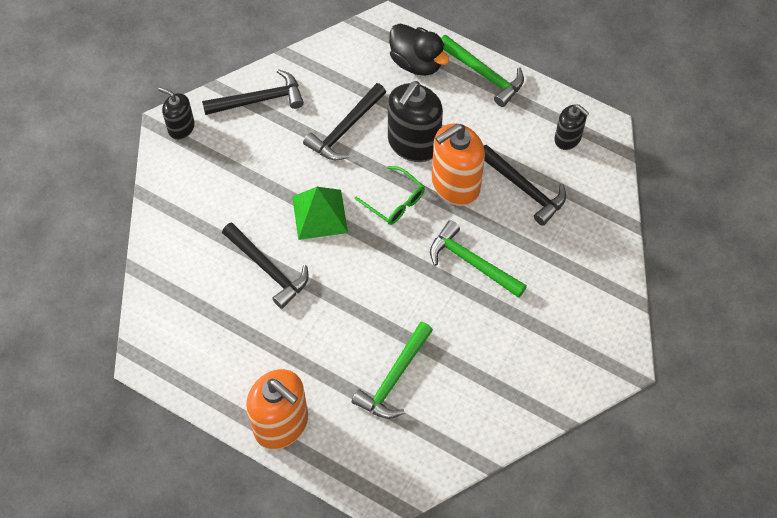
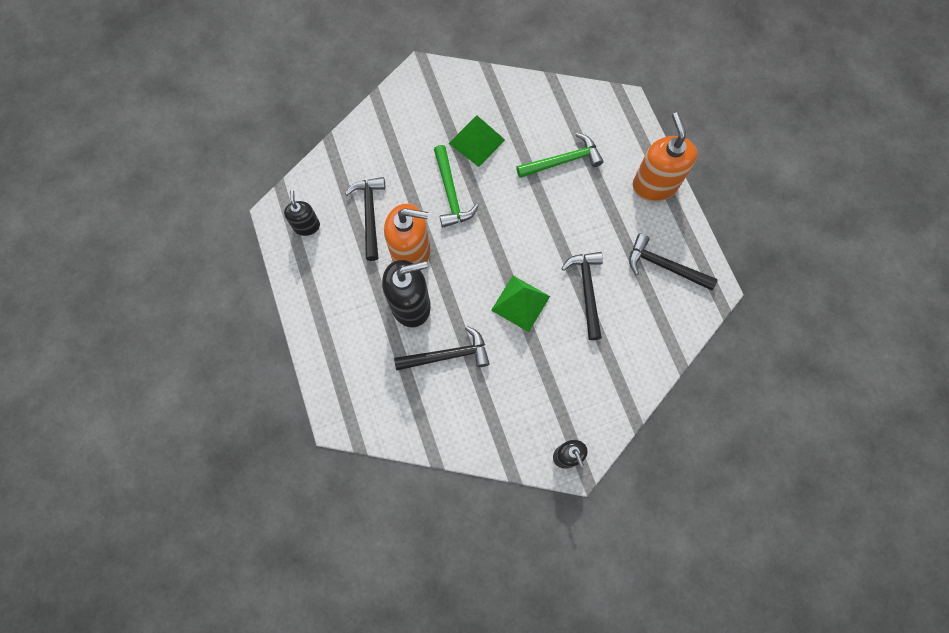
camera: 140 degrees left, 10 degrees up
(259, 100) = (489, 432): black hammer -> black hammer (664, 266)
(395, 202) = (462, 272): green glasses -> none
(417, 62) = (347, 369): black duck -> none
(484, 74) = (311, 319): green hammer -> none
(496, 332) = (476, 141): none -> green pyramid

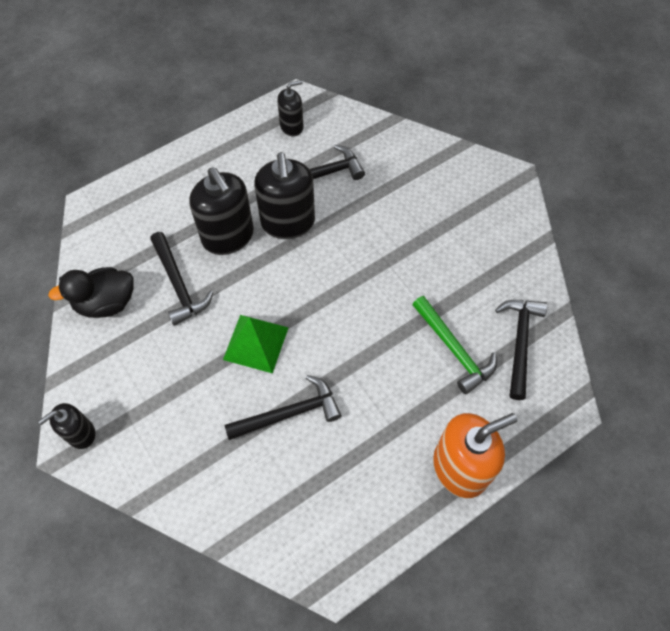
camera: 75 degrees right, 10 degrees down
(411, 253) = (288, 222): orange soap dispenser -> black soap dispenser
(448, 420) = (106, 303): none -> black duck
(450, 193) = (370, 242): green hammer -> none
(476, 141) = (444, 252): green pyramid -> none
(664, 266) = (348, 503): black hammer -> black hammer (519, 342)

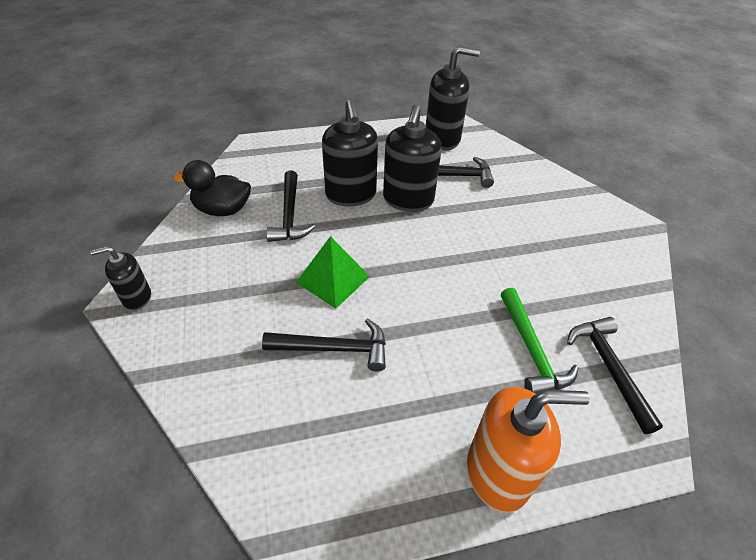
camera: 20 degrees right, 15 degrees down
(291, 126) = (442, 139): black soap dispenser -> black soap dispenser, size x1.77
(519, 342) = (609, 368): black hammer -> black hammer turned 45 degrees counterclockwise

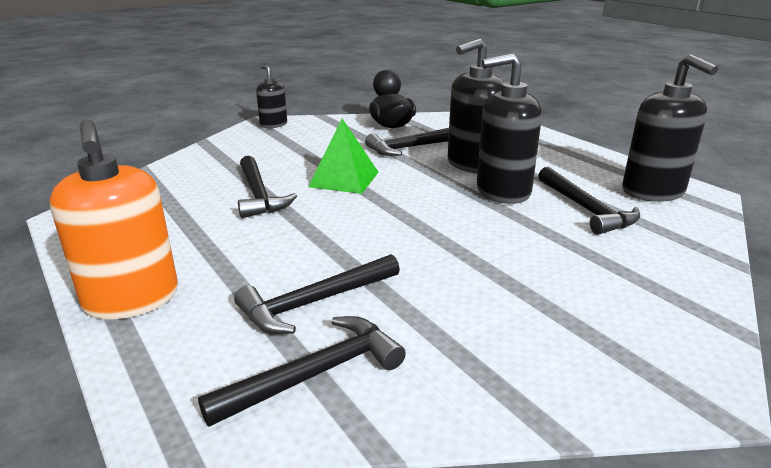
camera: 70 degrees right, 20 degrees down
(531, 350) = (314, 302): green hammer -> black hammer

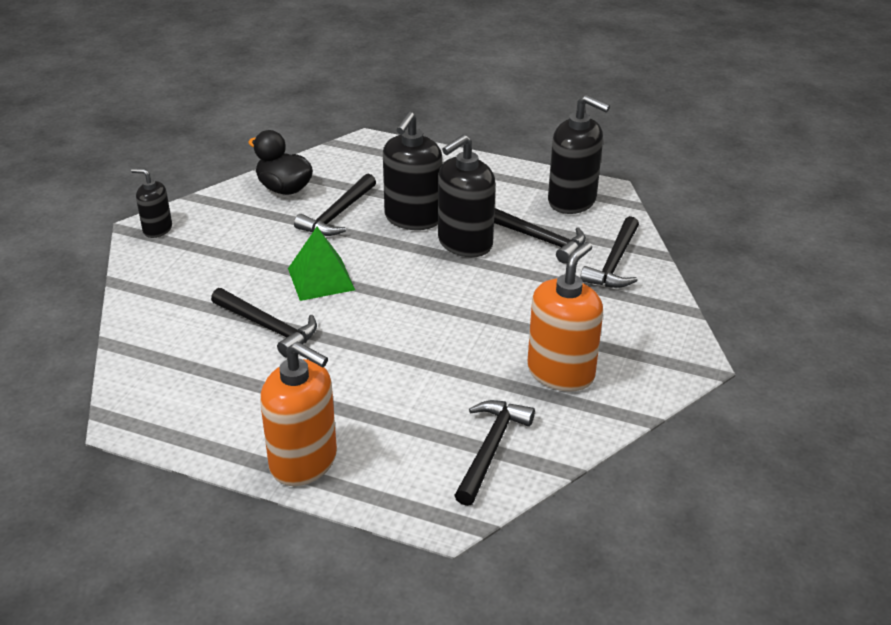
camera: 35 degrees left, 10 degrees up
(314, 302) = (434, 404): black hammer -> black hammer (614, 263)
(490, 330) = (561, 372): none -> orange soap dispenser

